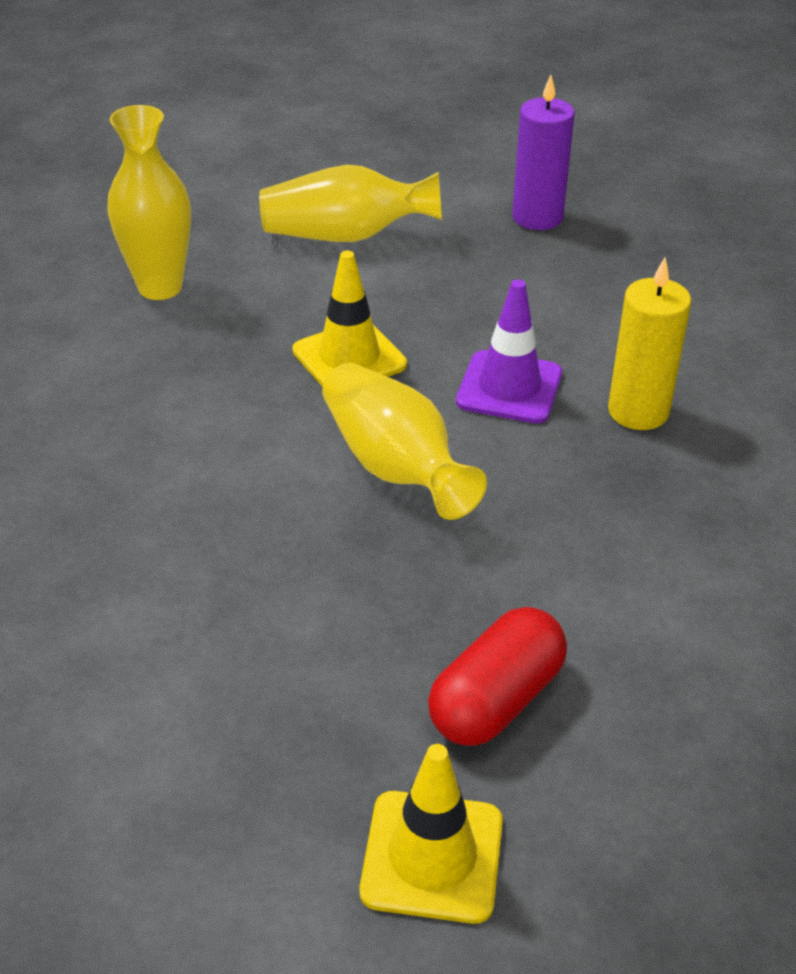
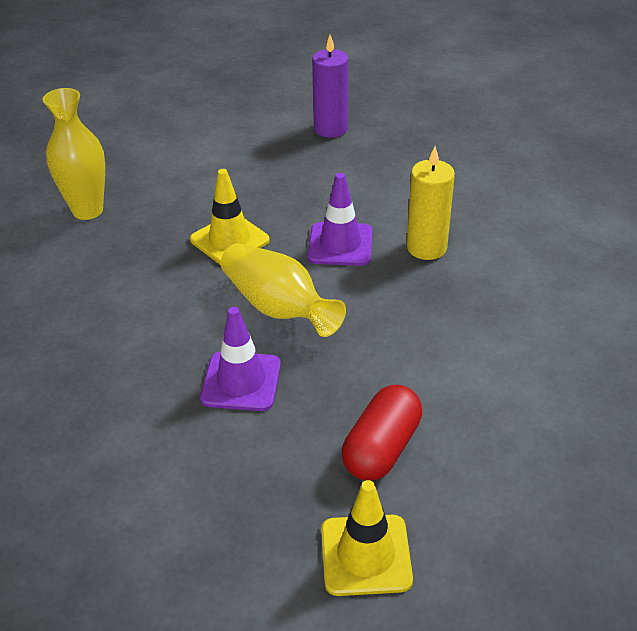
camera: 10 degrees left, 0 degrees up
(313, 565) = (241, 381): none -> purple traffic cone
(346, 235) = (206, 158): yellow vase -> none

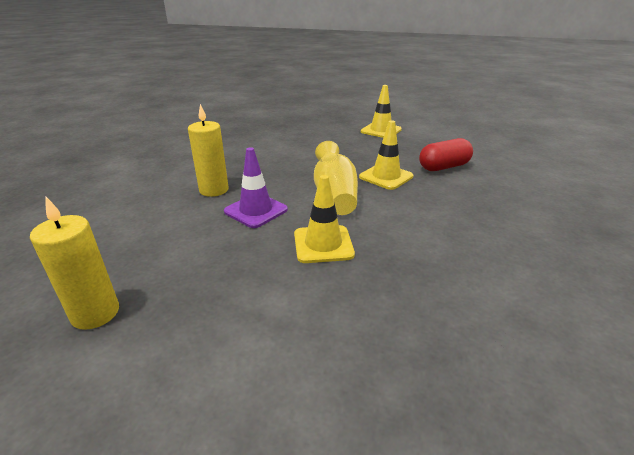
camera: 145 degrees left, 10 degrees down
(87, 210) = (436, 337): yellow vase -> none
(241, 381) = (386, 177): purple traffic cone -> yellow traffic cone
(330, 129) = (95, 313): purple candle -> yellow candle
(381, 448) = (346, 144): red capsule -> red capsule (444, 167)

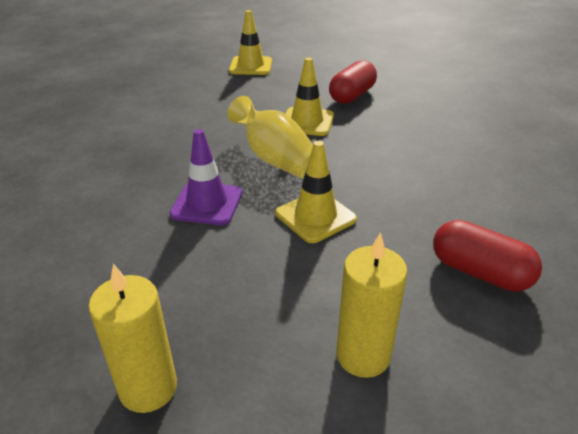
camera: 30 degrees left, 5 degrees up
(214, 190) = (127, 195): yellow candle -> yellow candle (363, 355)
(424, 342) = (479, 272): none -> red capsule

